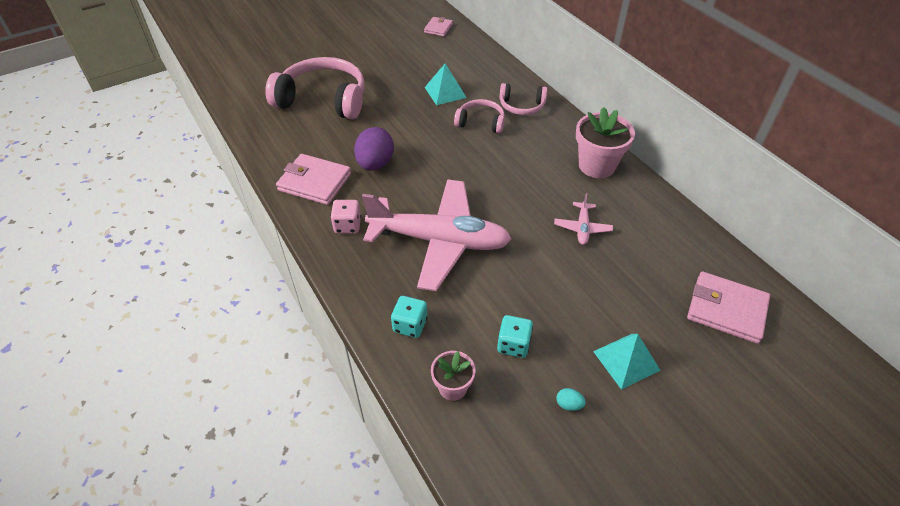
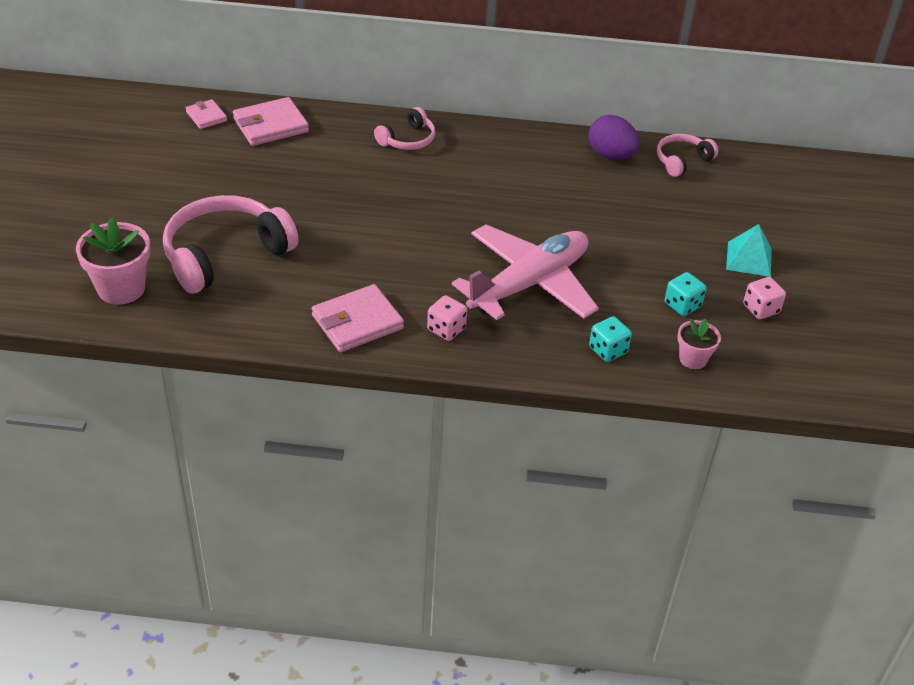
camera: 55 degrees left, 5 degrees down
(375, 164) = (378, 270): purple egg -> purple egg (611, 155)
(445, 92) = (324, 171): turquoise pyramid -> none
(481, 122) = (400, 175): pink headphones -> pink headphones (682, 160)
(568, 404) = (761, 309): turquoise egg -> pink dice
(582, 228) = (600, 199): pink plane -> none
(597, 165) = (538, 148): pink flower pot -> pink flower pot (121, 288)
(726, 309) = (749, 185): pink wallet -> pink wallet (270, 125)

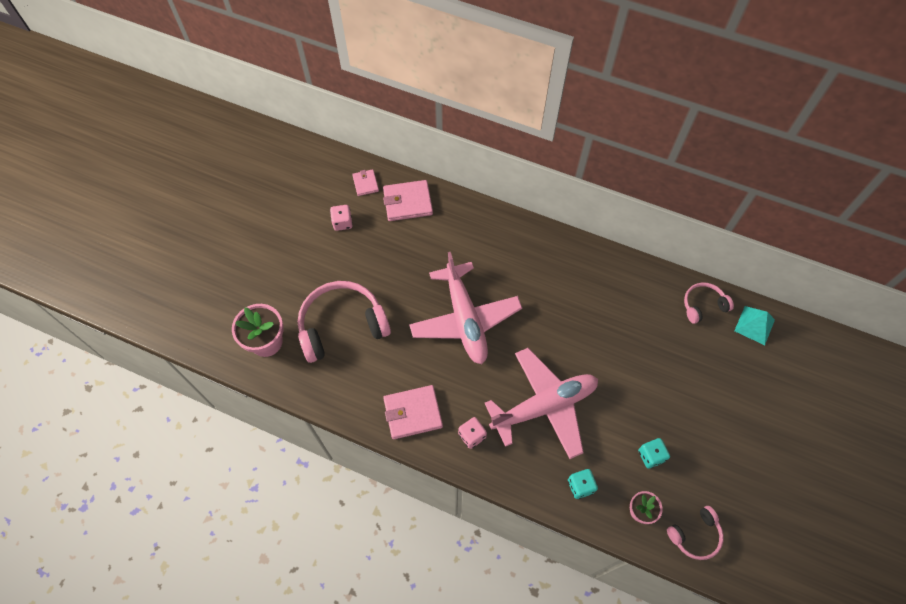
camera: 20 degrees right, 20 degrees up
(391, 221) = (465, 319): none -> pink plane
(408, 139) = (501, 238): pink headphones -> pink headphones (695, 535)
(611, 155) = (649, 287): purple egg -> none
(749, 259) = (719, 421): turquoise pyramid -> turquoise pyramid (754, 325)
(761, 309) = (709, 475): pink dice -> pink dice (342, 223)

